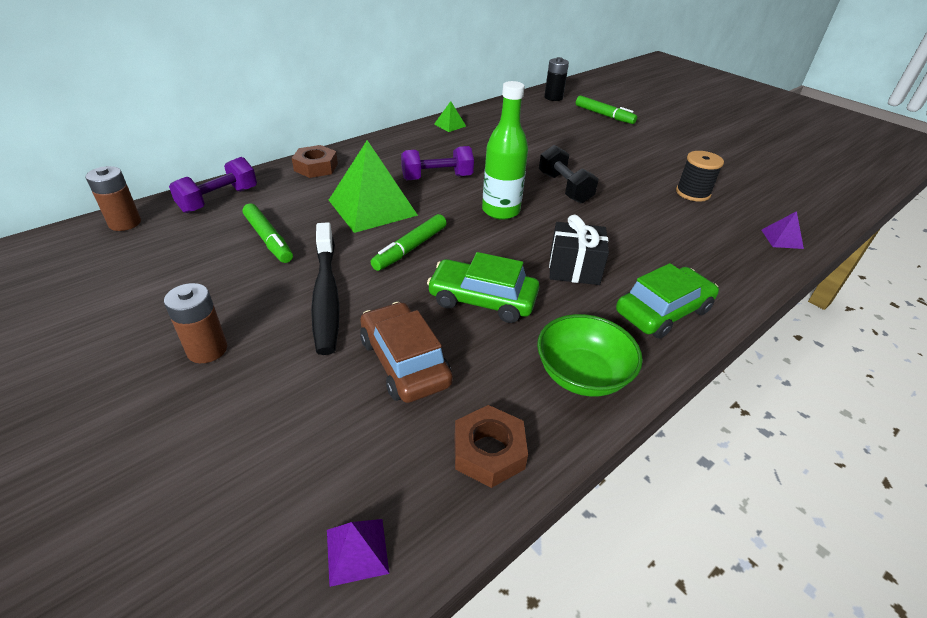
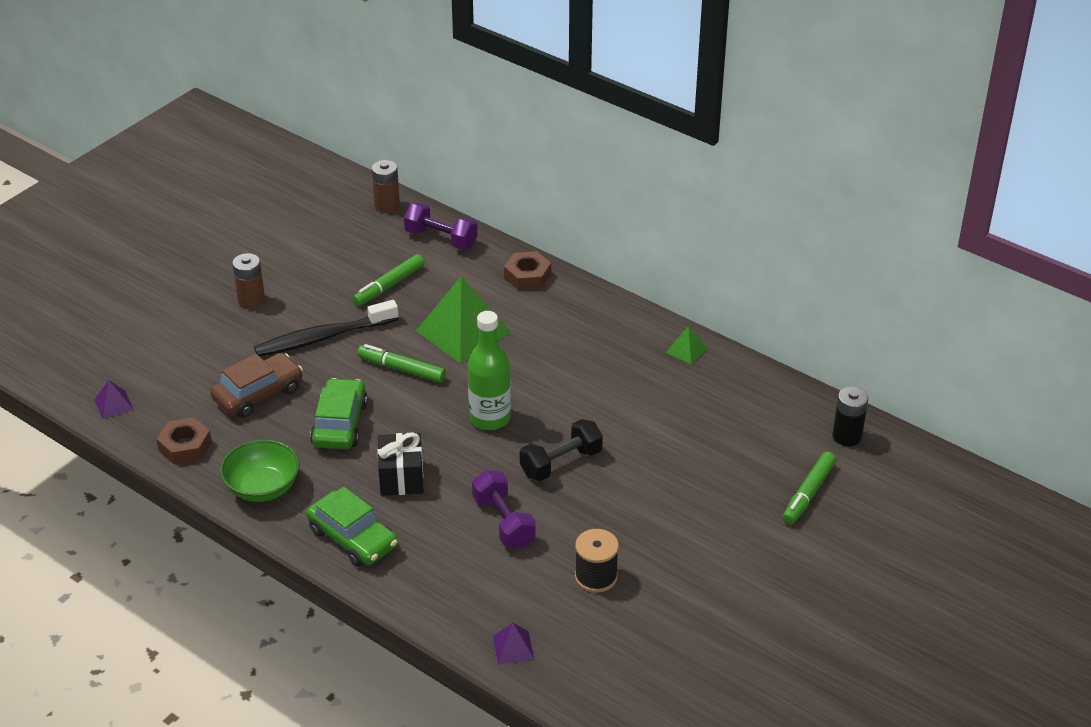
camera: 80 degrees right, 0 degrees up
(437, 178) = (542, 363): purple dumbbell -> purple dumbbell (503, 522)

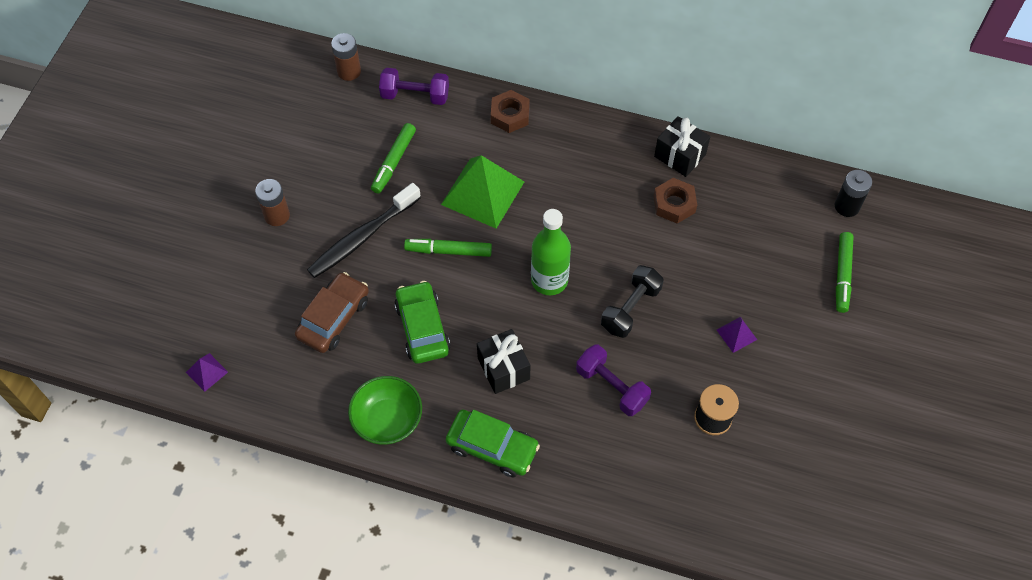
camera: 20 degrees left, 20 degrees up
(185, 446) = (296, 397): brown nut -> brown nut (674, 204)
(513, 647) = (679, 514): purple pyramid -> purple pyramid (736, 334)
(686, 350) = (679, 156): green pyramid -> black gift

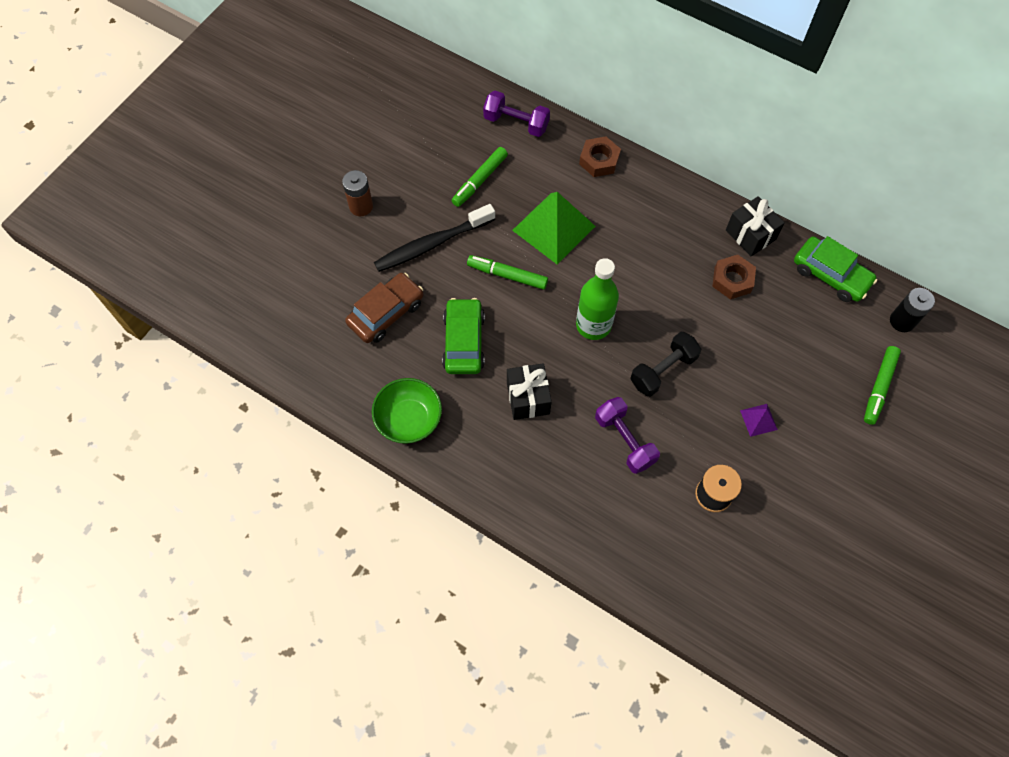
camera: 15 degrees right, 5 degrees up
(207, 372) = (260, 335): purple pyramid -> none
(349, 71) = (462, 87): brown battery -> none
(492, 447) = (497, 469): green car -> green car (830, 275)

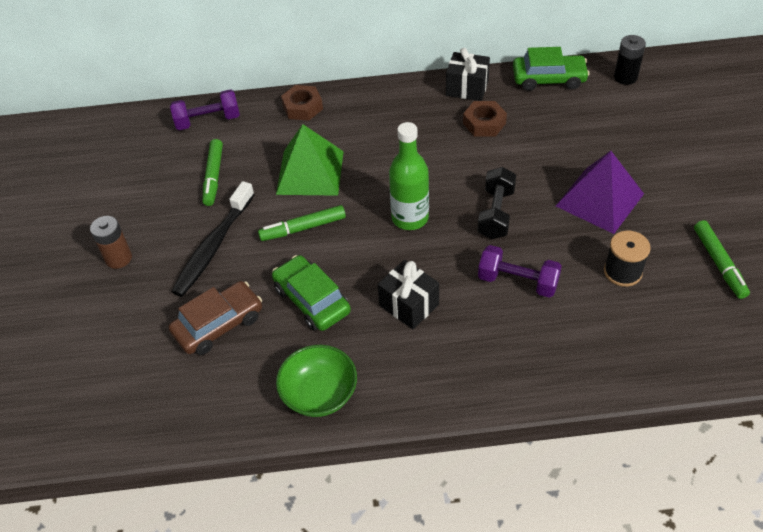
camera: 35 degrees left, 15 degrees down
(386, 313) = (218, 324): brown car -> brown car turned 45 degrees clockwise
(758, 420) = (599, 199): purple pyramid -> purple pyramid, size x2.24
(879, 387) = (656, 125): green marker -> green marker (719, 263)

